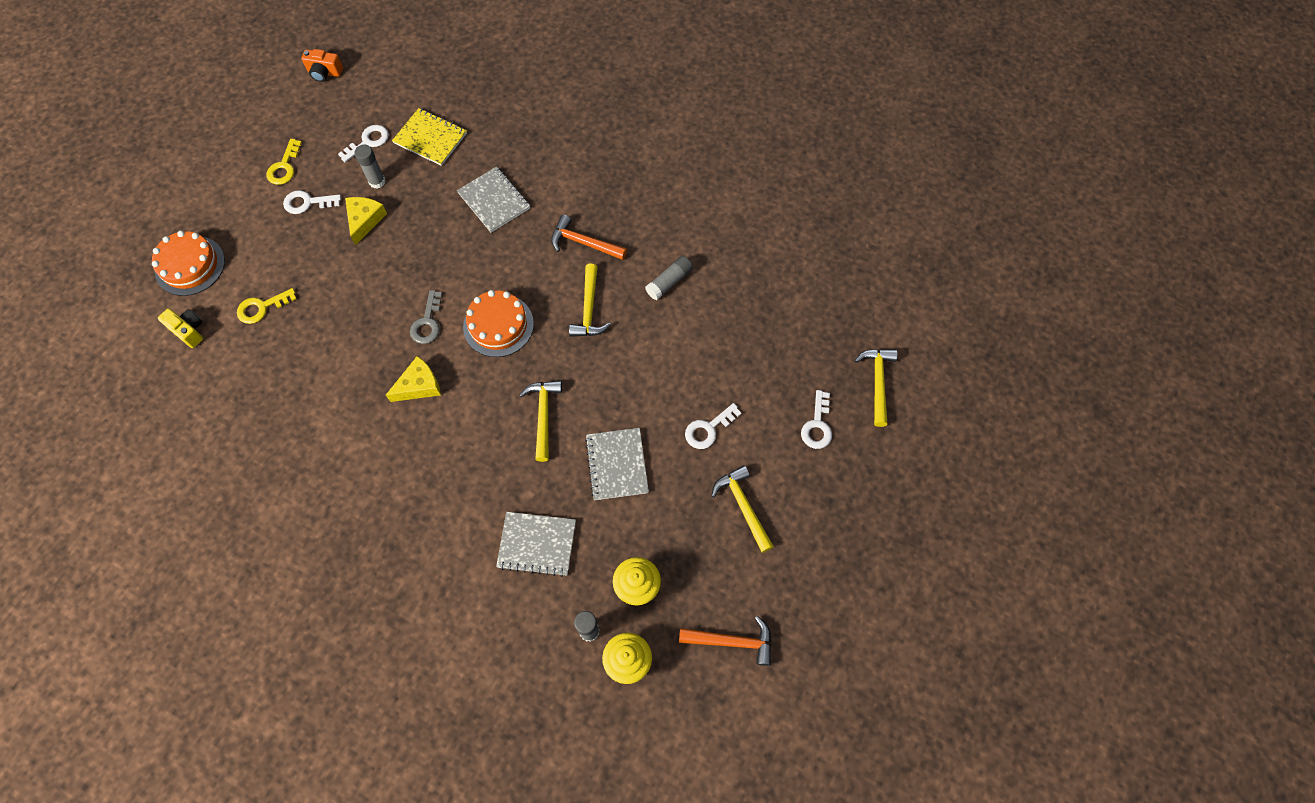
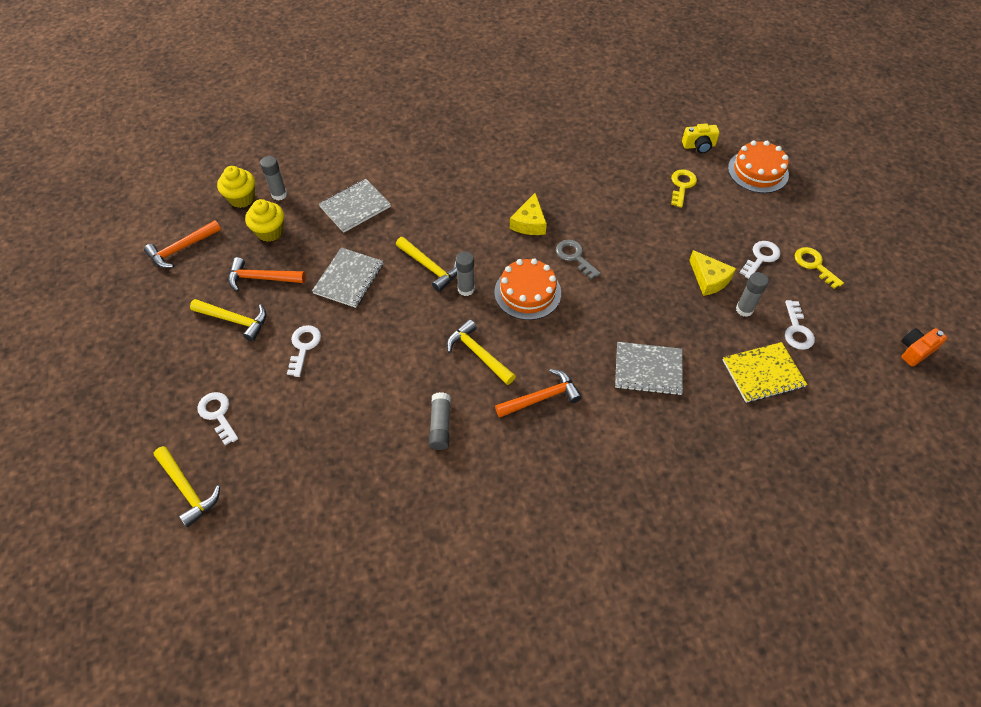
camera: 135 degrees right, 10 degrees down
(538, 369) = (466, 289): none -> grey glue stick
(617, 464) = (349, 279): grey notebook -> grey notebook turned 75 degrees clockwise
(687, 533) = (262, 278): none -> orange hammer

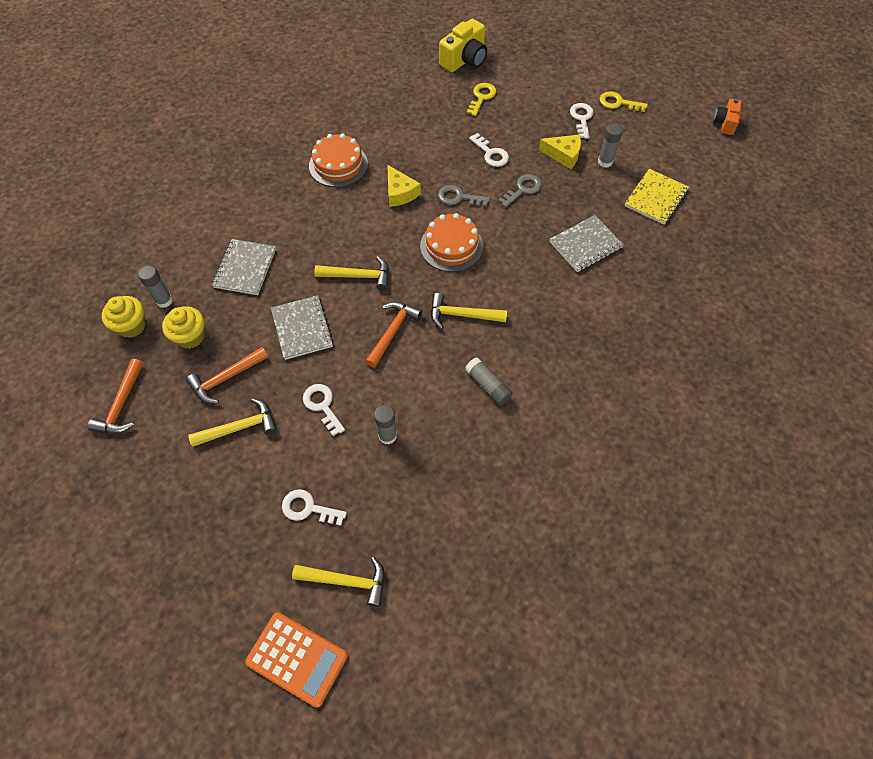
camera: 40 degrees left, 5 degrees up
(102, 515) = (297, 658): none -> orange calculator
(466, 289) = (404, 274): grey glue stick -> grey glue stick (387, 436)
(541, 398) = (536, 314): orange hammer -> orange hammer (392, 332)
(639, 285) = (523, 189): none -> grey key
(682, 186) = (481, 97): yellow key -> yellow key turned 45 degrees clockwise
(699, 146) = (464, 60): yellow camera -> yellow camera, size x1.65
(758, 171) = (522, 56): orange cake -> orange cake (338, 165)
(797, 330) = (648, 155): white key -> white key (491, 153)

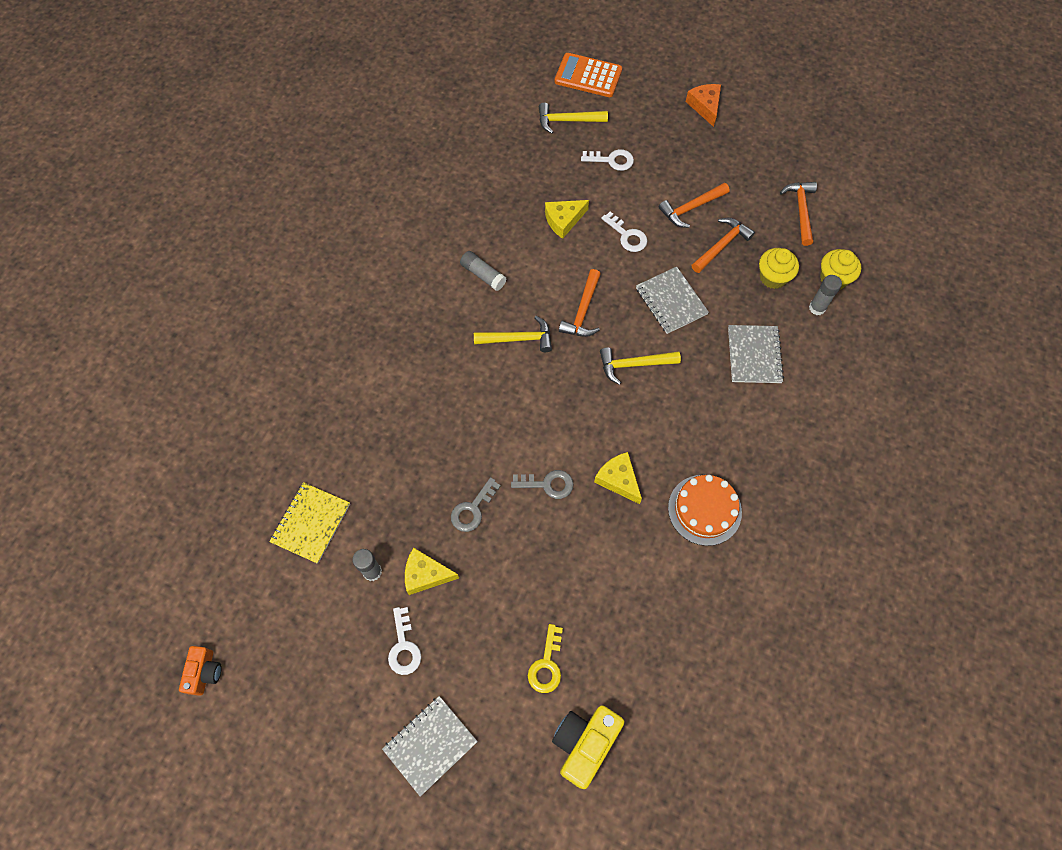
camera: 170 degrees right, 5 degrees up
(160, 573) = (705, 106): none -> orange cheese
(240, 427) = (691, 208): yellow hammer -> orange hammer
(387, 436) = (563, 220): grey glue stick -> yellow cheese
(451, 246) = (544, 417): orange cake -> none
(491, 153) = (519, 561): white key -> none
(585, 245) = (395, 442): grey notebook -> grey notebook (430, 745)
(618, 103) = (352, 688): yellow key -> none

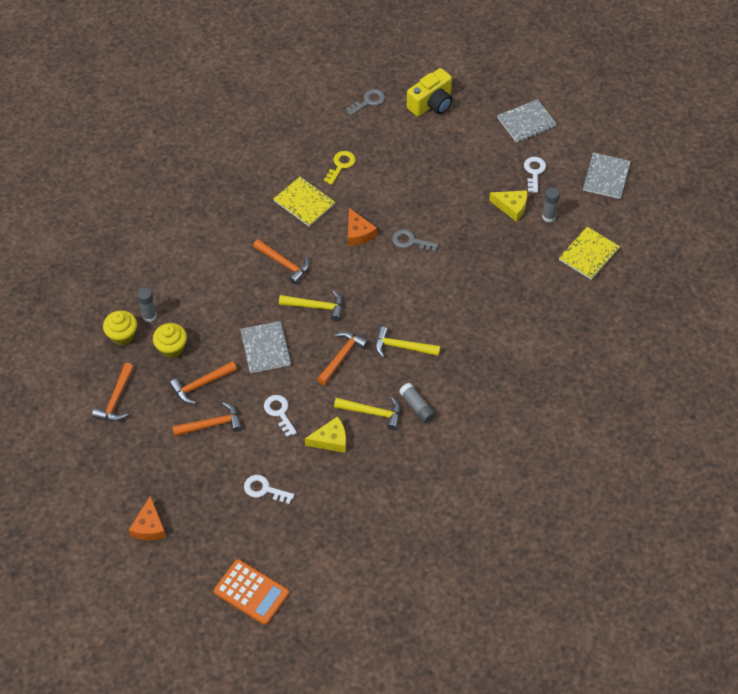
camera: 165 degrees left, 10 degrees down
(205, 672) = (668, 186): orange camera -> none
(473, 509) = (469, 238): grey key -> grey key (368, 101)
(546, 664) = (443, 144): yellow key -> yellow key (340, 165)
(567, 121) = (291, 543): yellow hammer -> yellow hammer (372, 413)
(618, 479) = (358, 233): yellow cheese -> orange cheese
(694, 412) = (284, 264): none -> orange hammer
(704, 510) = (304, 202): orange cake -> yellow notebook
(754, 355) = (218, 292): grey notebook -> grey notebook (606, 177)

